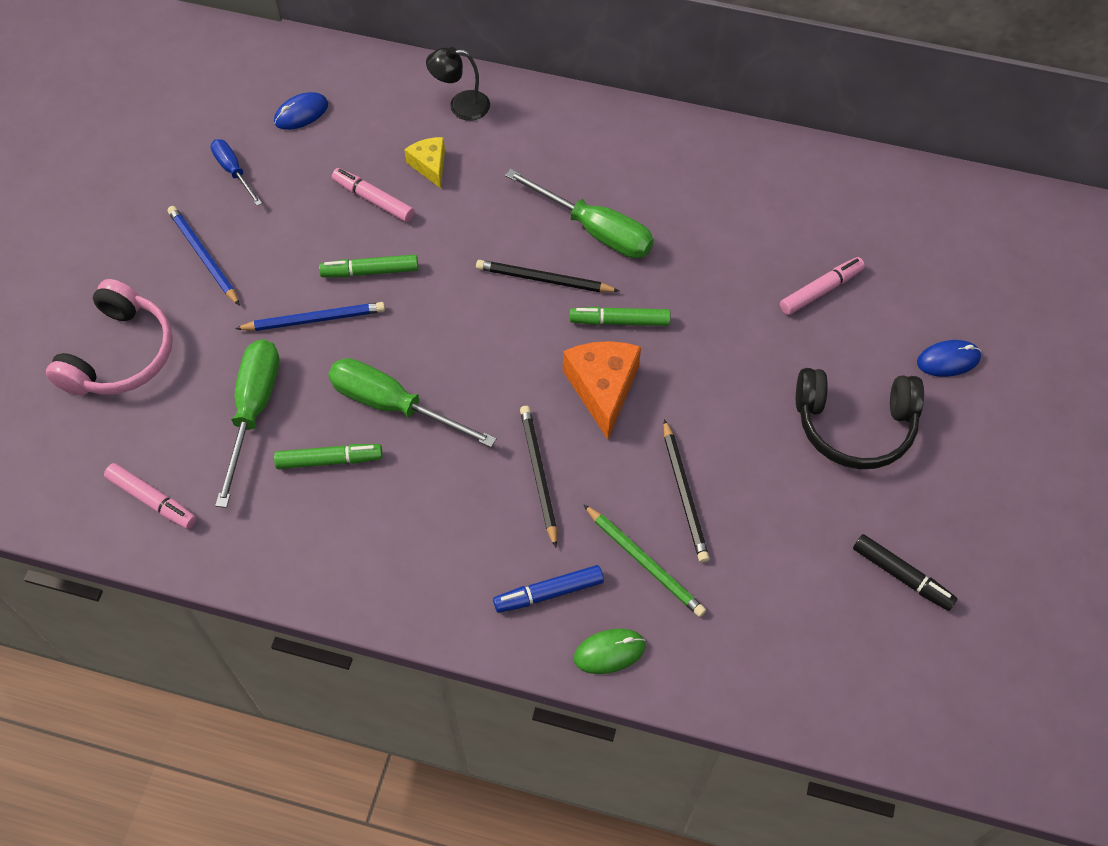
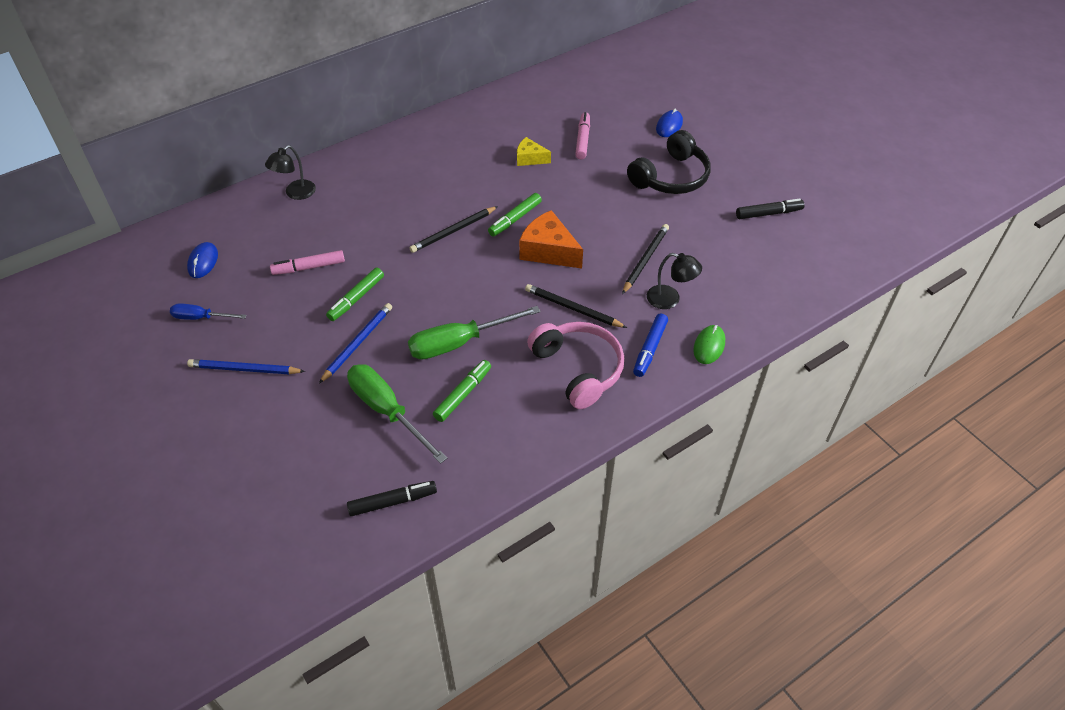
camera: 50 degrees left, 10 degrees down
(120, 354) = (263, 456): pink headphones -> pink headphones (578, 369)
(152, 500) = (392, 502): pink marker -> black marker
(429, 165) = (318, 230): yellow cheese -> yellow cheese (530, 158)
(595, 230) = (447, 193): green screwdriver -> none
(645, 562) = (670, 299): green pencil -> black lamp
(684, 494) = (645, 259): black pencil -> black pencil turned 90 degrees counterclockwise

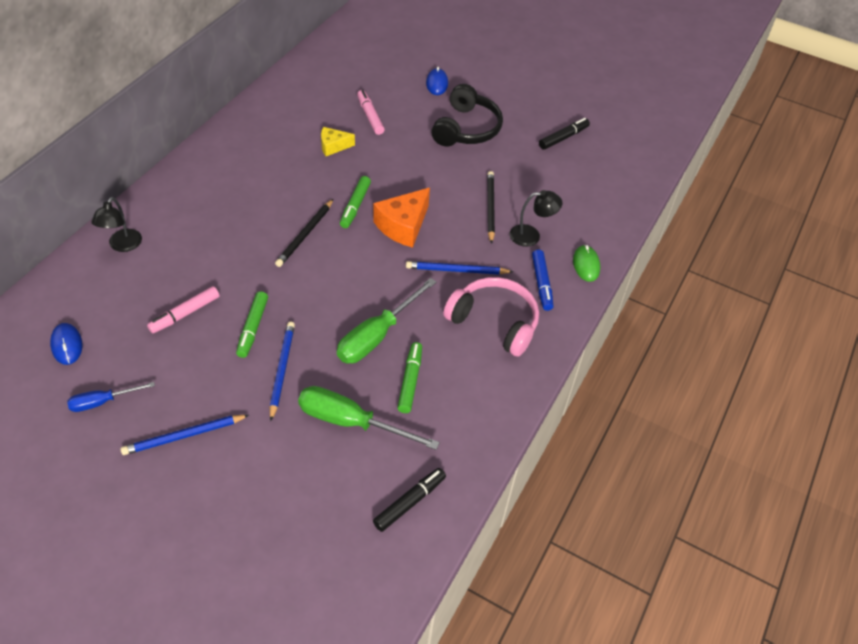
camera: 30 degrees left, 0 degrees up
(548, 251) = (403, 226): orange cheese -> orange cheese turned 60 degrees counterclockwise
(572, 308) = (456, 270): black pencil -> blue pencil

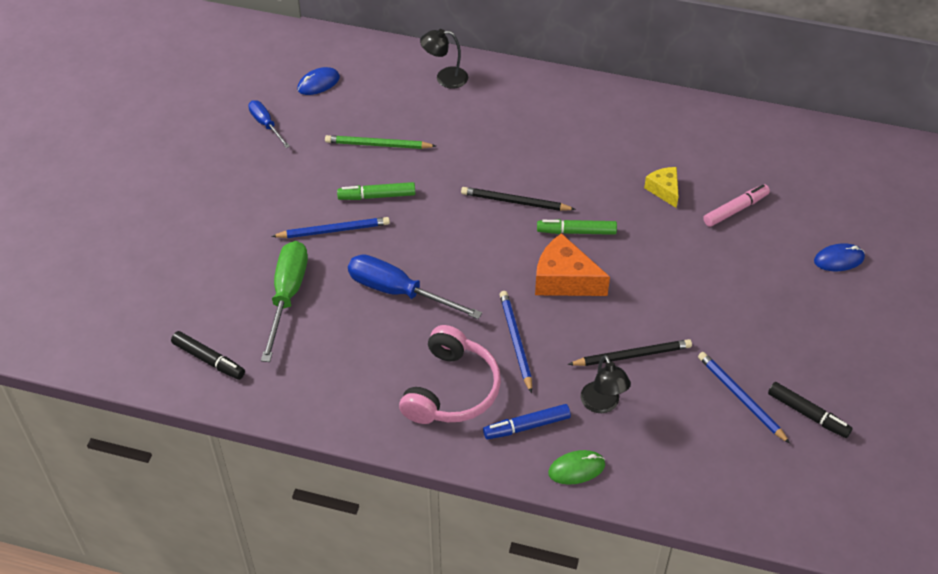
camera: 80 degrees right, 0 degrees up
(184, 436) = (244, 185): blue pencil -> blue pencil (740, 398)
(185, 314) = (378, 145): pink marker -> green pencil
(377, 335) = (398, 292): green screwdriver -> blue screwdriver
(410, 381) = (349, 331): green marker -> none
(466, 129) = (766, 306): black headphones -> none

